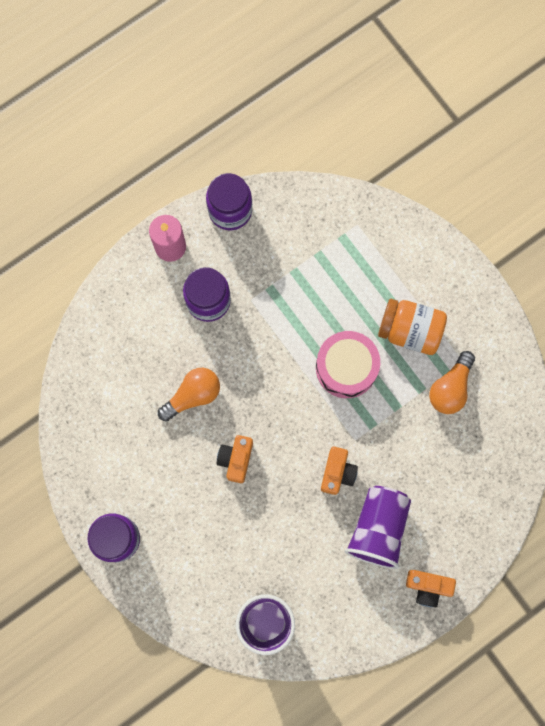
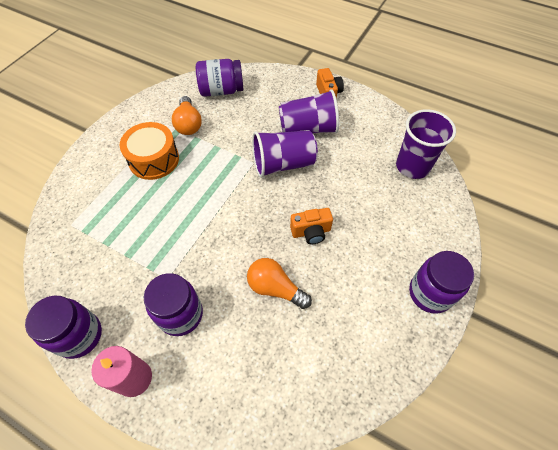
camera: 115 degrees left, 20 degrees down
(337, 473) = (283, 164): orange camera -> purple cup
(346, 367) = (200, 187): pink drum -> none
(410, 331) = (154, 159): orange jar -> orange drum
(450, 388) = (188, 124): orange light bulb -> orange light bulb turned 75 degrees clockwise
(494, 450) = (221, 90): none -> purple jar

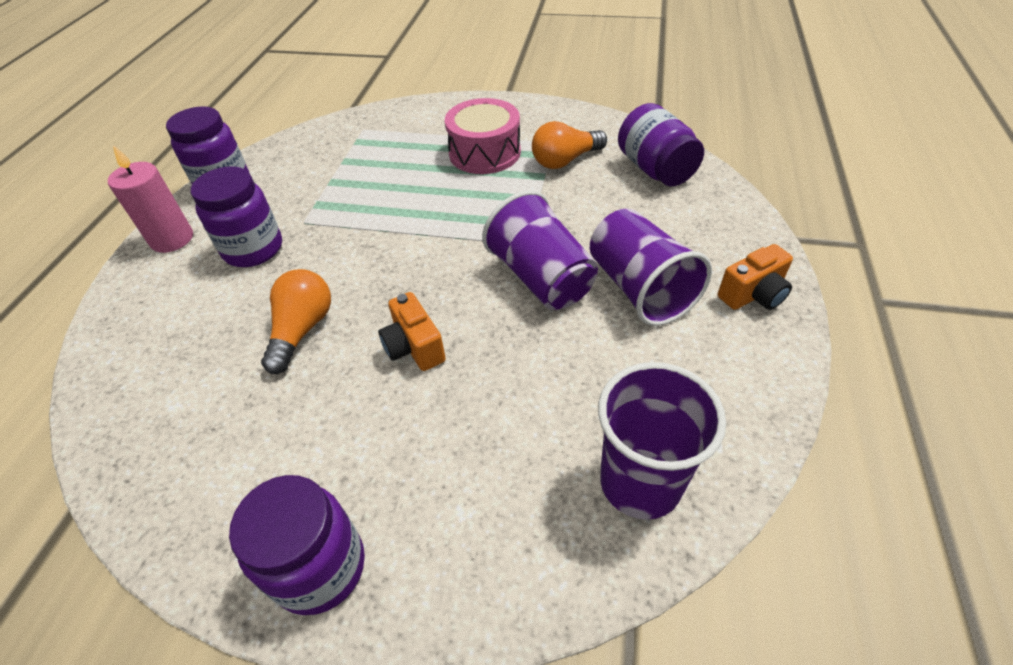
camera: 75 degrees right, 10 degrees down
(154, 159) = (484, 153): orange drum -> pink drum

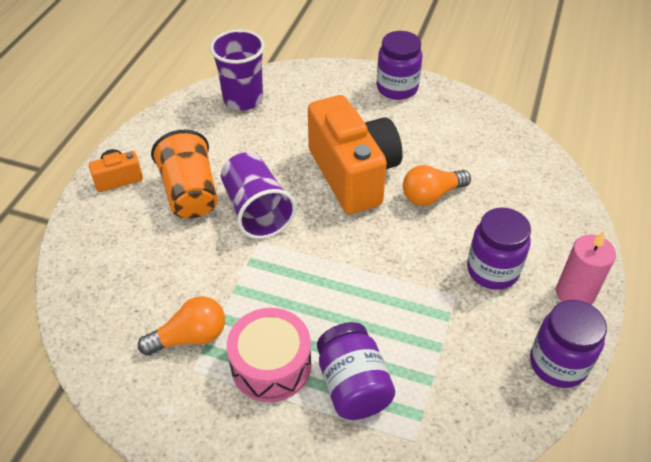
camera: 175 degrees left, 0 degrees up
(302, 330) = (431, 195): orange light bulb -> orange light bulb turned 45 degrees clockwise
(414, 347) = (353, 174): orange camera -> orange camera, size x2.26
(640, 288) = (190, 193): purple cup -> orange cup
(655, 169) = (109, 308): purple jar -> purple jar (353, 386)

